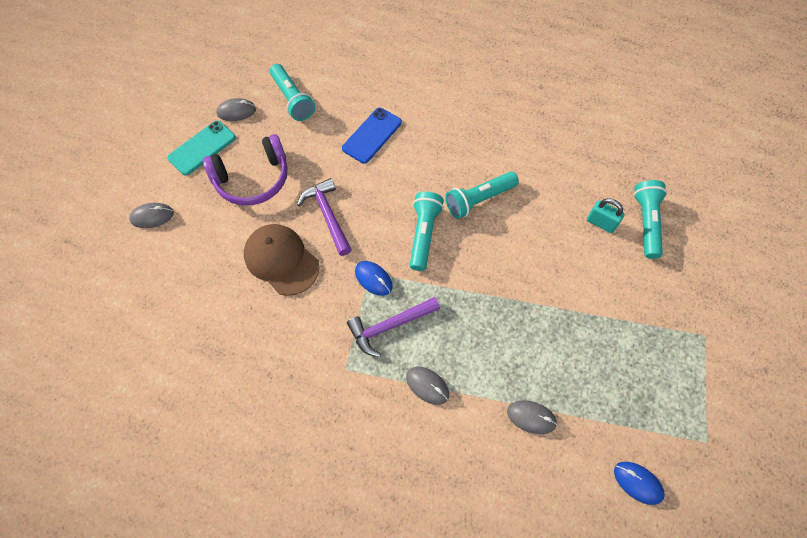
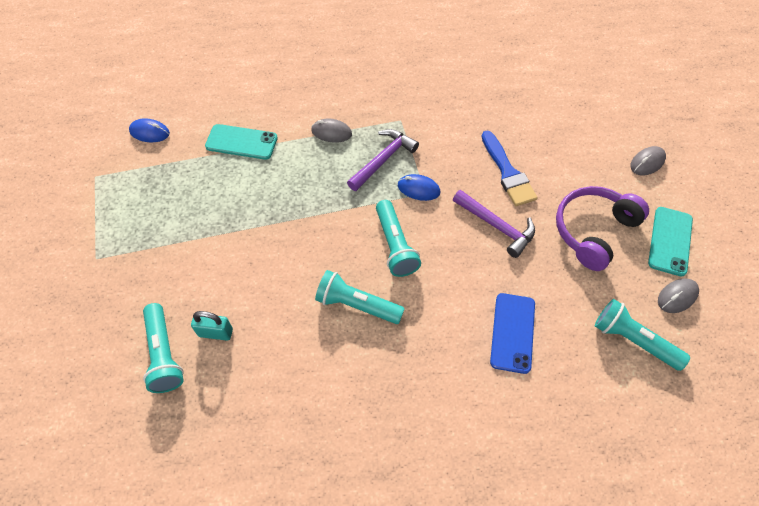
camera: 155 degrees right, 5 degrees down
(281, 260) = (507, 172): brown cap -> blue brush
(478, 200) = (357, 304): turquoise flashlight -> turquoise flashlight turned 105 degrees counterclockwise
(531, 417) = (241, 142): grey mouse -> turquoise phone

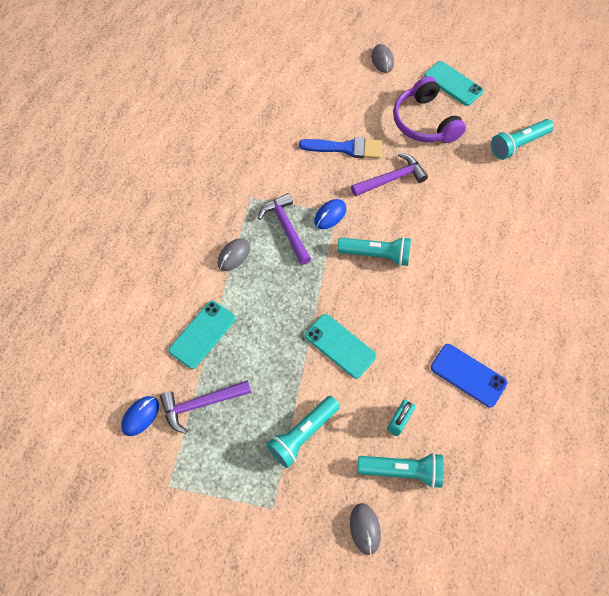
camera: 65 degrees left, 5 degrees up
(175, 168) = (201, 404): none -> purple hammer
(276, 251) = (340, 346): none -> turquoise phone
(357, 304) = (418, 304): turquoise flashlight -> turquoise flashlight (302, 434)
(512, 332) = (484, 211): blue phone -> blue phone (468, 375)
(677, 296) = (496, 103): grey mouse -> grey mouse (365, 528)

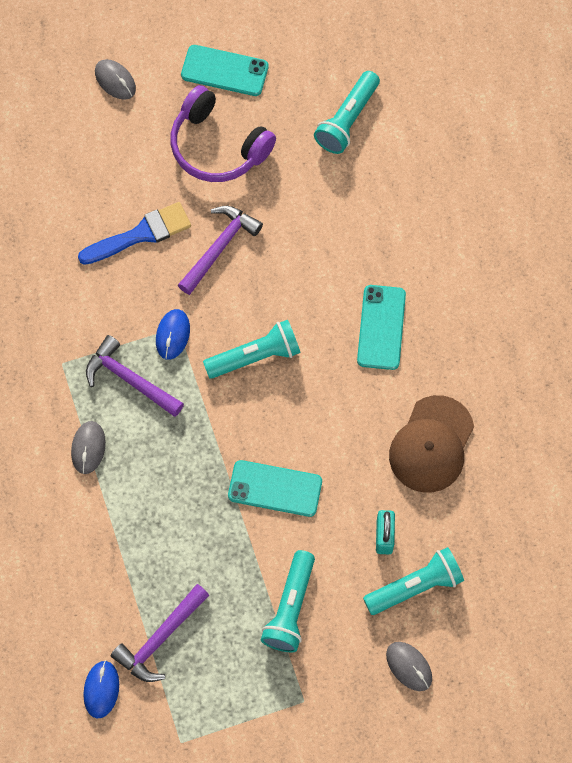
camera: 30 degrees left, 5 degrees up
(202, 334) = (111, 561): turquoise phone -> turquoise phone (381, 327)
(468, 375) = (431, 444): blue phone -> brown cap

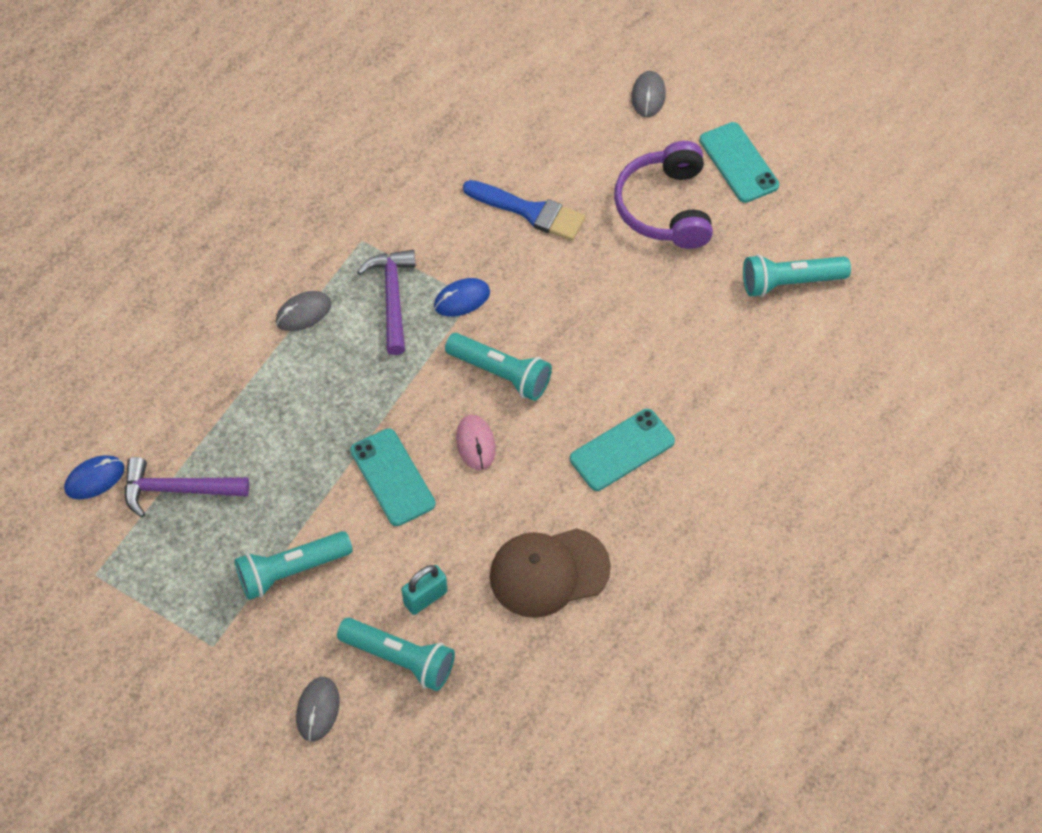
camera: 50 degrees right, 10 degrees down
(219, 247) = (575, 275): purple hammer -> none
(296, 415) = (475, 444): none -> pink mouse

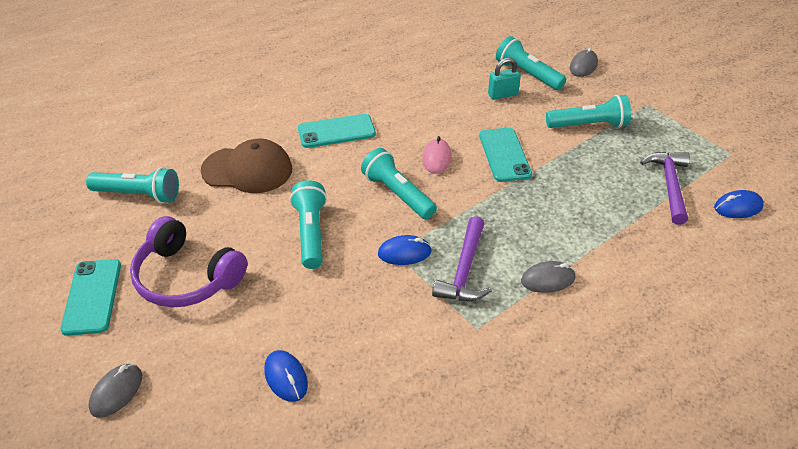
camera: 160 degrees left, 15 degrees down
(178, 489) = (669, 185): purple hammer -> purple hammer turned 105 degrees counterclockwise
(514, 147) = (286, 377): none -> blue mouse
(530, 211) = (307, 308): blue brush -> none
(549, 572) = (419, 88): brown cap -> brown cap (247, 170)
(572, 293) = (311, 233): none -> turquoise flashlight
(665, 207) = (187, 277): purple headphones -> purple headphones turned 105 degrees clockwise

